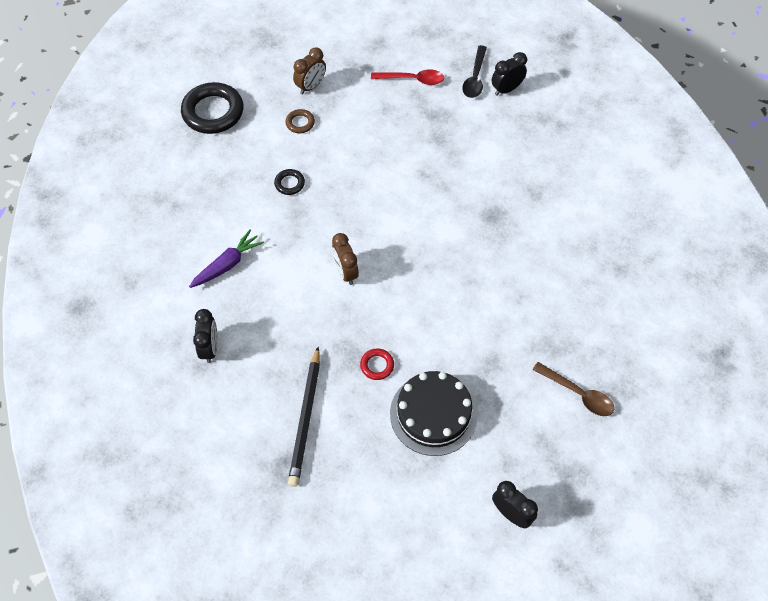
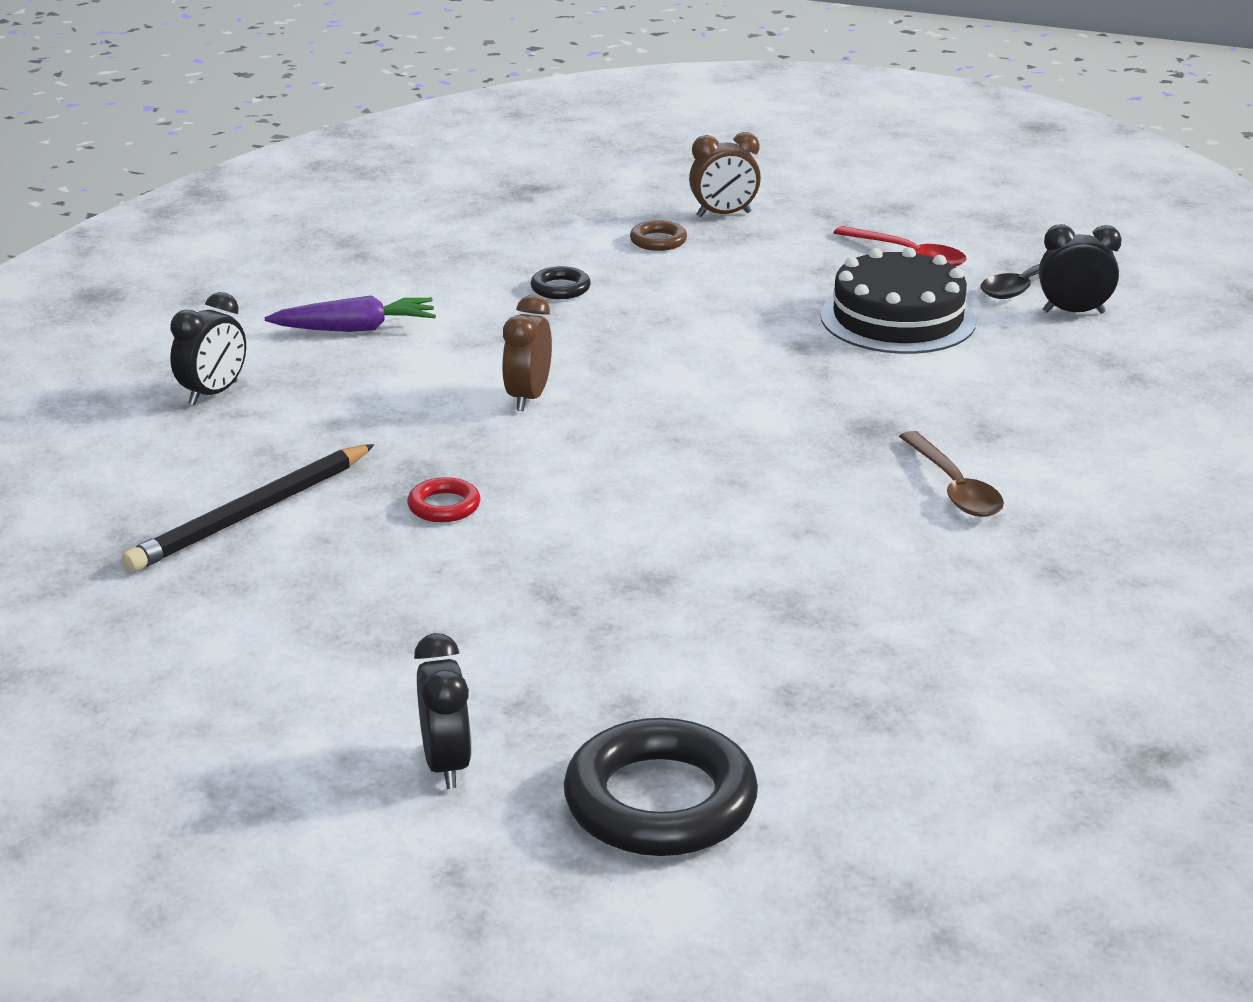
camera: 35 degrees right, 30 degrees down
(213, 112) = (537, 194): black ring -> black ring (660, 801)
(433, 414) = (466, 593): black cake -> black cake (898, 318)
(578, 394) = (771, 680): brown spoon -> brown spoon (954, 488)

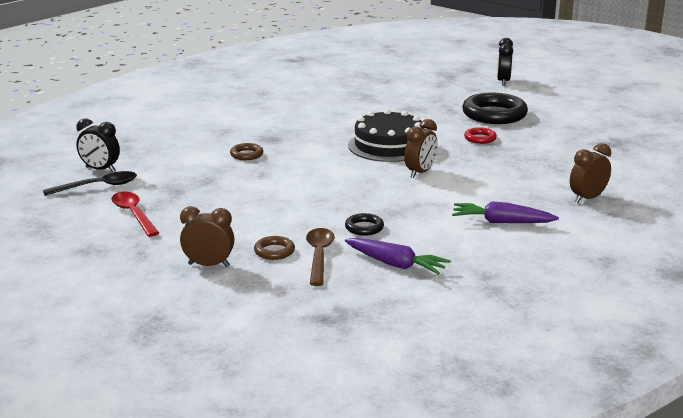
camera: 160 degrees left, 5 degrees down
(213, 393) = (587, 198): black clock -> brown clock
(251, 513) = (565, 147): black pencil -> none
(486, 250) = (395, 264): none -> purple carrot
(660, 801) = (442, 69): black ring -> black ring (494, 114)
(874, 382) = (246, 155): none -> brown ring
(898, 318) = (193, 180): black cake -> black cake (388, 145)
(954, 488) = (265, 116): brown spoon -> brown spoon (319, 256)

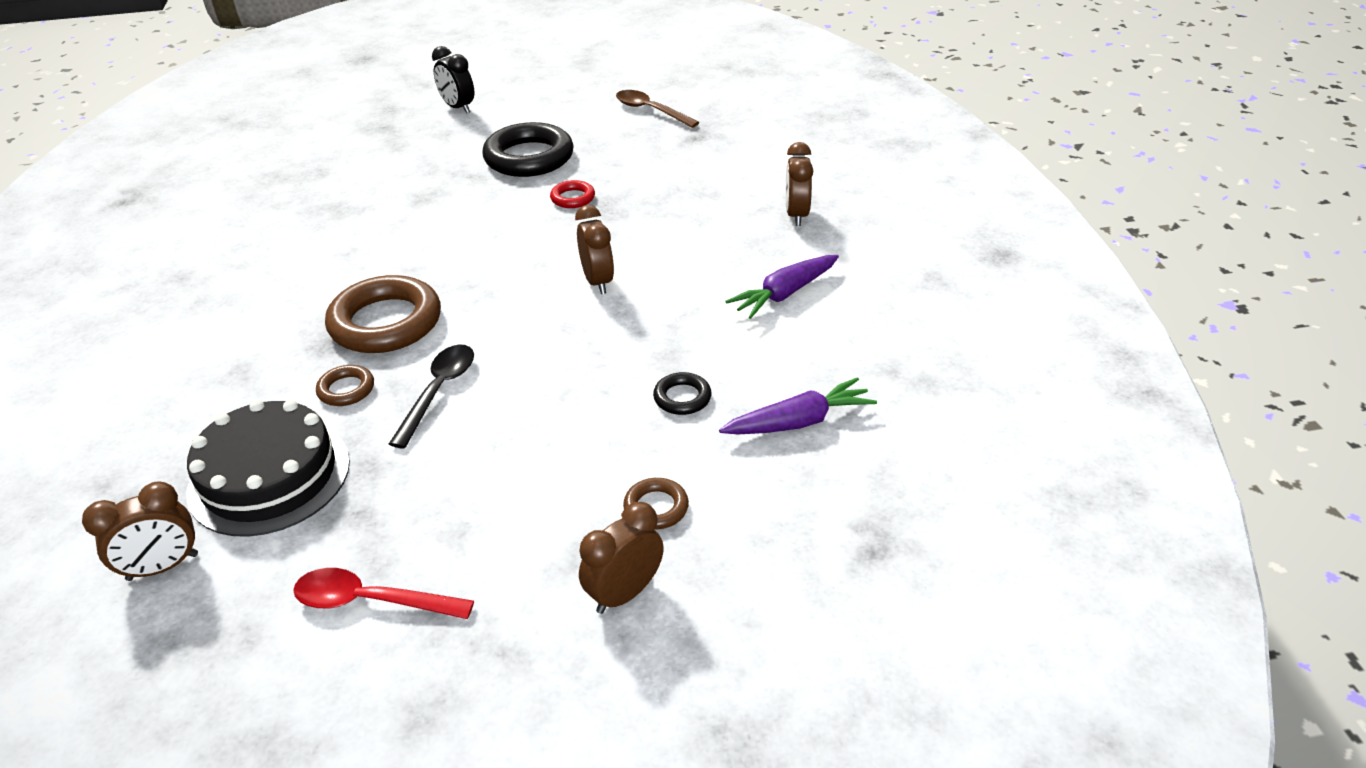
camera: 50 degrees left, 15 degrees up
(98, 186) = (219, 599): black spoon -> black spoon (438, 391)
(100, 169) = (163, 567): black clock -> brown clock
(303, 142) = (386, 322): none -> brown ring
(319, 256) = (712, 473): brown spoon -> brown spoon (650, 111)
(388, 145) = (497, 265): black cake -> black cake (269, 476)

